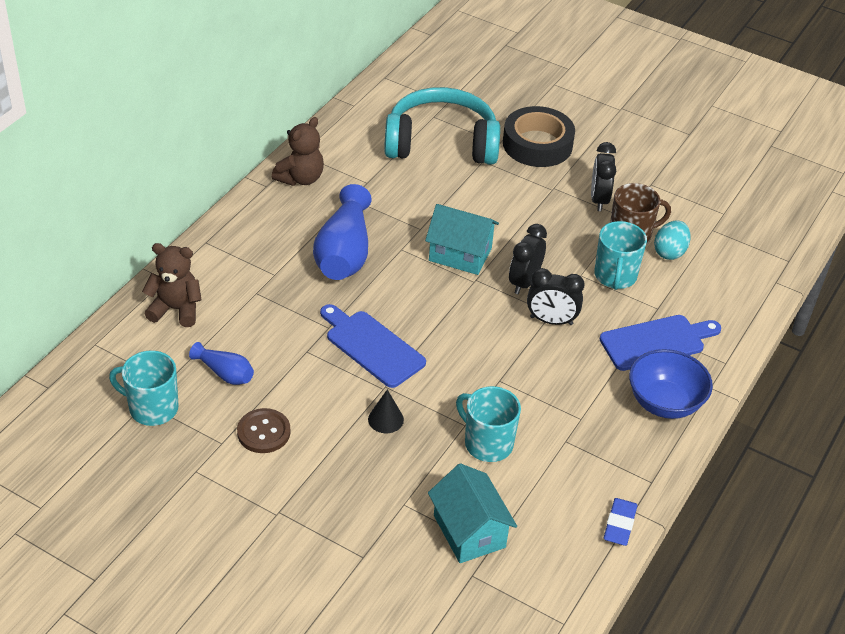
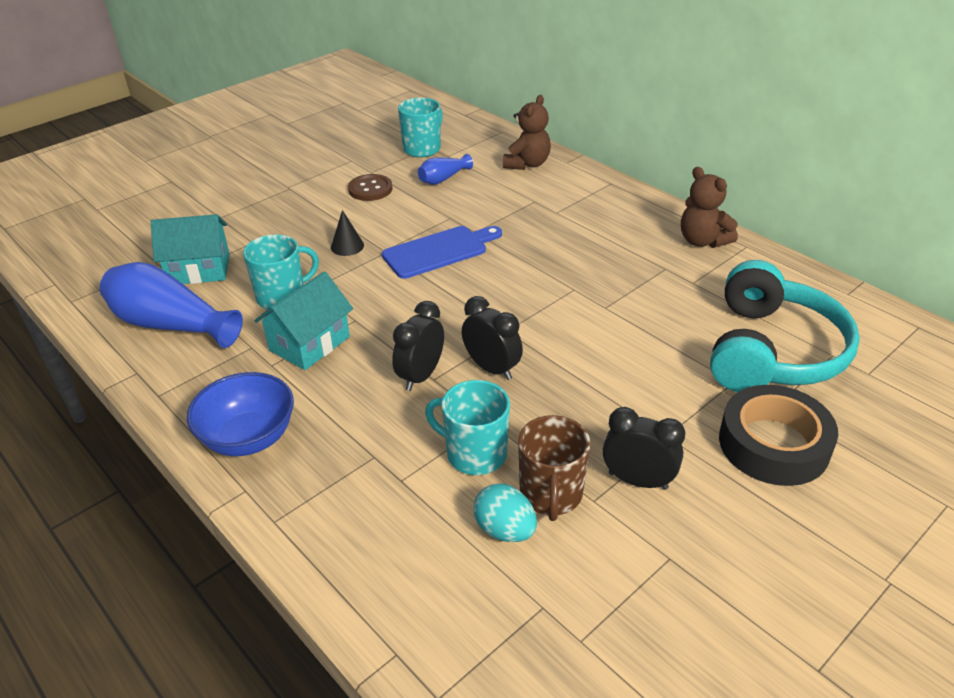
camera: 110 degrees right, 5 degrees down
(344, 253) = (576, 252): blue vase -> blue vase (171, 325)
(460, 254) = (554, 328): turquoise house -> turquoise house (309, 343)
(619, 524) = (130, 358): blue eraser -> none
(656, 342) = (344, 460): blue cutting board -> none

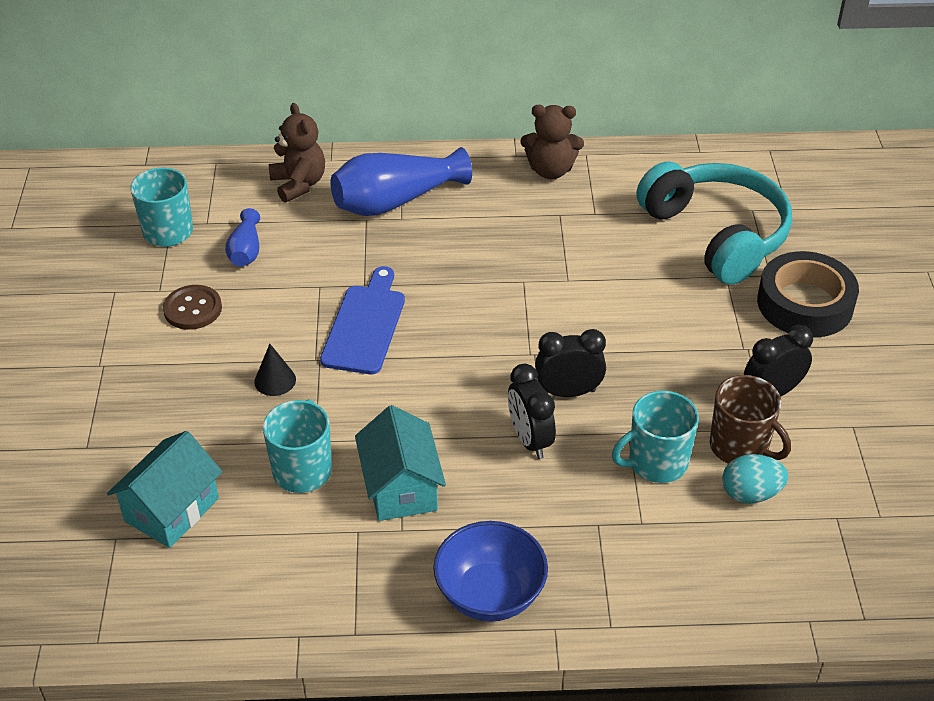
camera: 50 degrees left, 5 degrees up
(171, 325) = (247, 575): blue vase -> blue vase (395, 201)

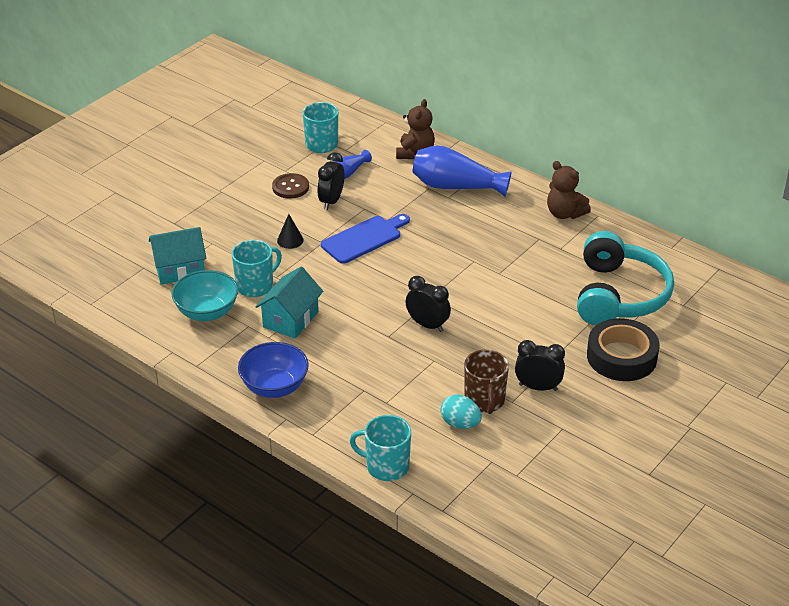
camera: 40 degrees right, 5 degrees down
(281, 547) = (207, 312): none -> turquoise bowl
(530, 440) = (379, 335): black clock -> black clock (331, 201)
(656, 462) = (430, 381): turquoise mug -> turquoise mug (386, 466)

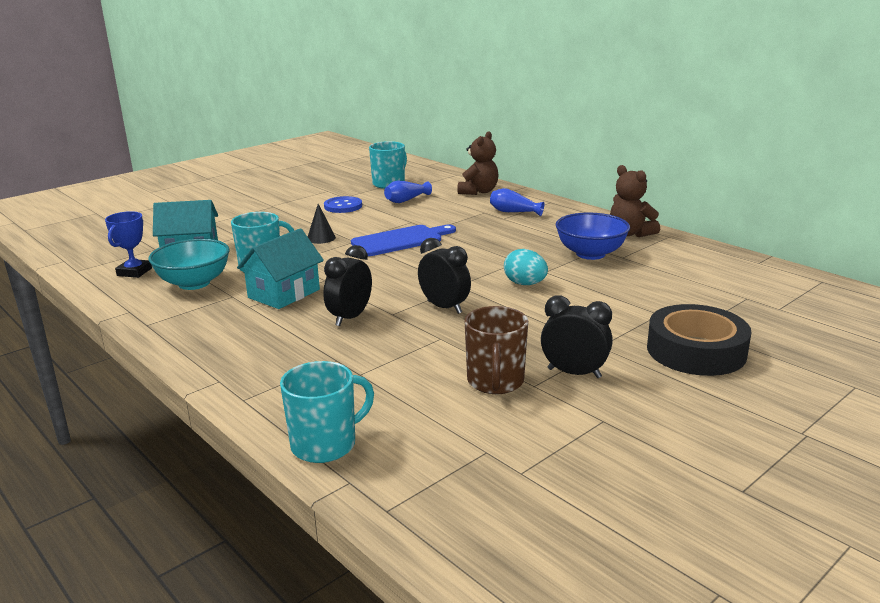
camera: 10 degrees right, 15 degrees down
(145, 301) = (134, 272): none -> blue trophy
(274, 387) = (225, 349): blue bowl -> blue bowl (590, 254)
(290, 187) = (343, 206): brown button -> blue button
(331, 201) = (379, 216): black clock -> black clock (350, 317)
(386, 466) = (325, 444): turquoise mug -> turquoise mug turned 120 degrees clockwise
(456, 186) = (513, 212): blue vase -> blue vase, size x0.52
(460, 424) = (453, 404): turquoise egg -> turquoise egg (525, 284)
(619, 295) = (693, 296): turquoise headphones -> none

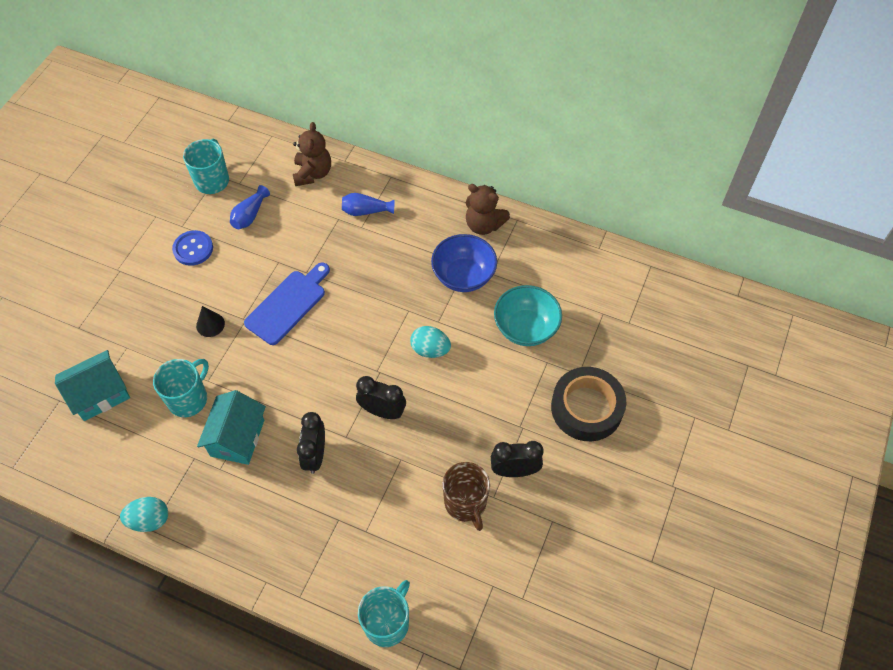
camera: 25 degrees left, 35 degrees up
(134, 272) = (72, 450): blue trophy -> none
(152, 319) = (149, 520): none -> turquoise egg
(194, 283) = (144, 449): turquoise bowl -> turquoise bowl (525, 328)

